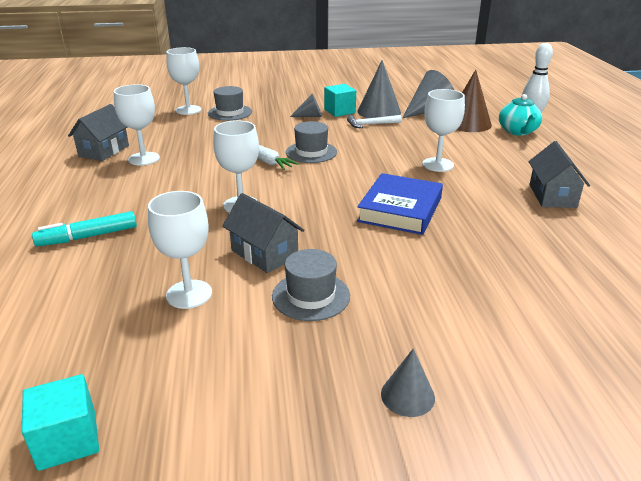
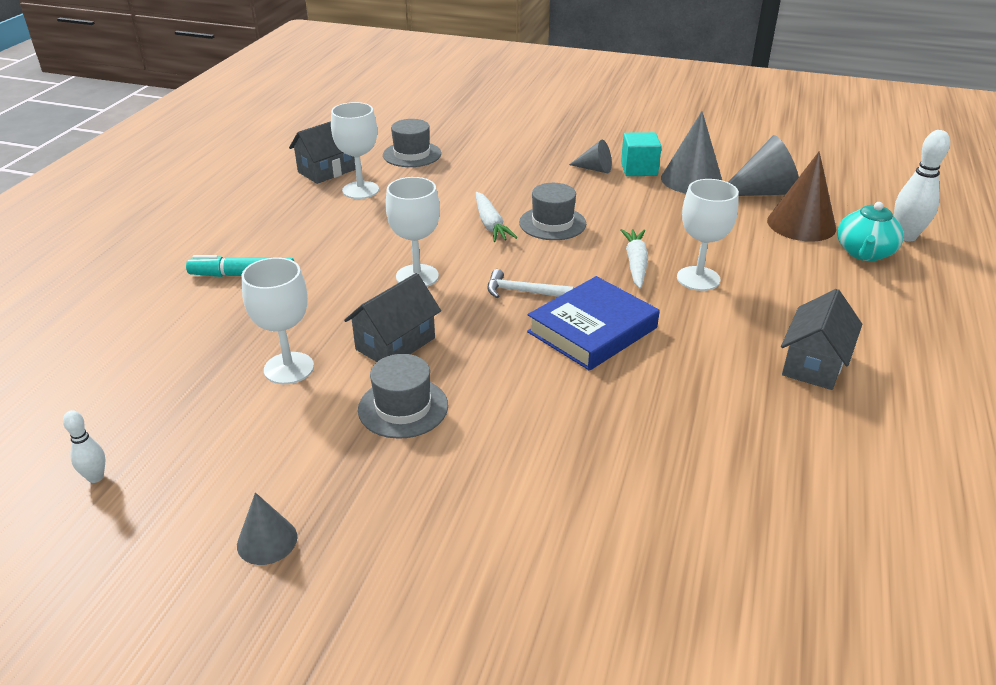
camera: 25 degrees right, 5 degrees up
(67, 440) = (96, 477): turquoise cube -> white bowling pin
(188, 110) = (456, 131): white goblet -> none
(230, 112) = (501, 144): grey hat -> grey hat (412, 154)
(264, 253) = (395, 343): grey house -> grey house turned 60 degrees clockwise
(371, 124) = (663, 198): white hammer -> white hammer (523, 292)
(390, 164) = (635, 264): none -> white carrot
(407, 395) = (408, 547): grey cone -> grey cone (267, 541)

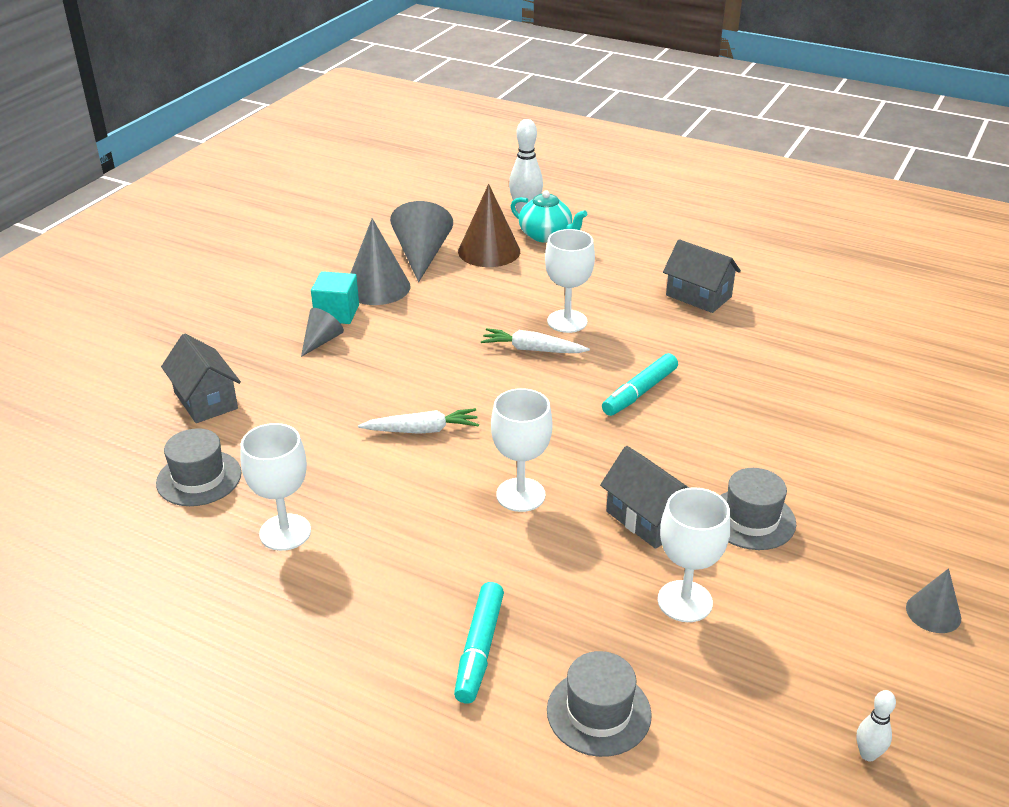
camera: 80 degrees left, 0 degrees up
(327, 170) = (205, 564): grey house -> grey house (206, 400)
(523, 292) = (568, 424): white hammer -> none
(552, 223) = (435, 387): grey hat -> grey hat (598, 712)
(592, 330) = (640, 392): blue book -> turquoise marker

